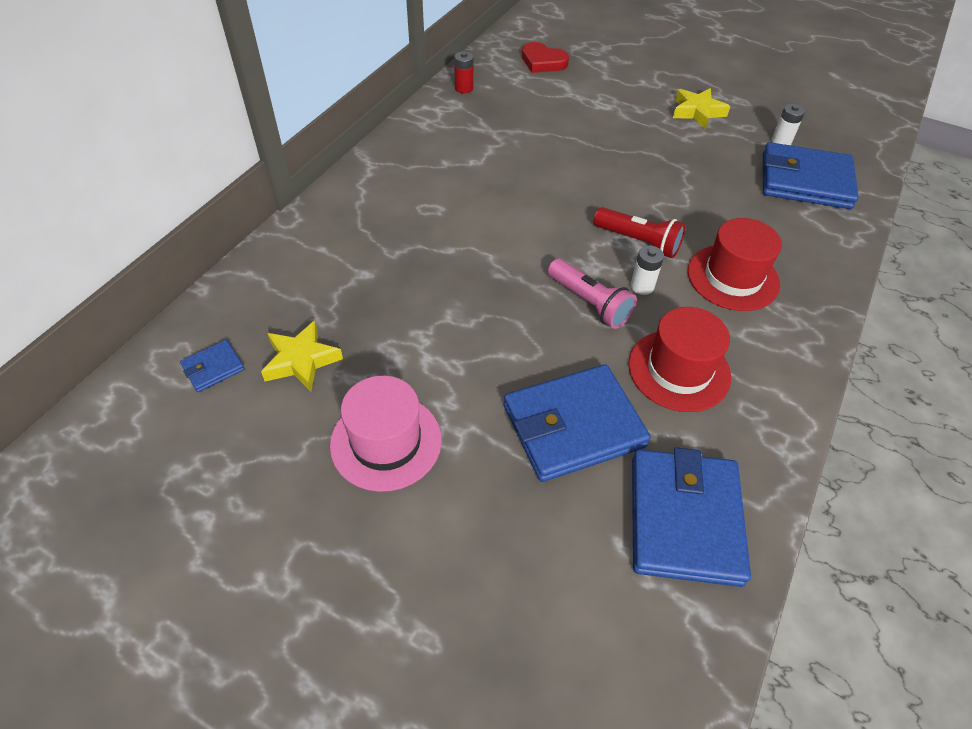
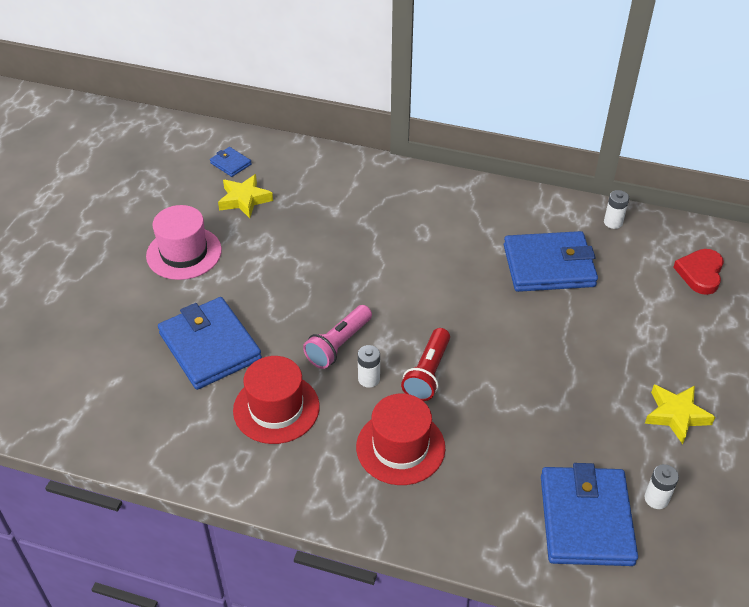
camera: 80 degrees right, 5 degrees down
(464, 88) = (613, 222): red battery -> white battery
(684, 519) = (137, 415): blue wallet -> blue wallet (549, 266)

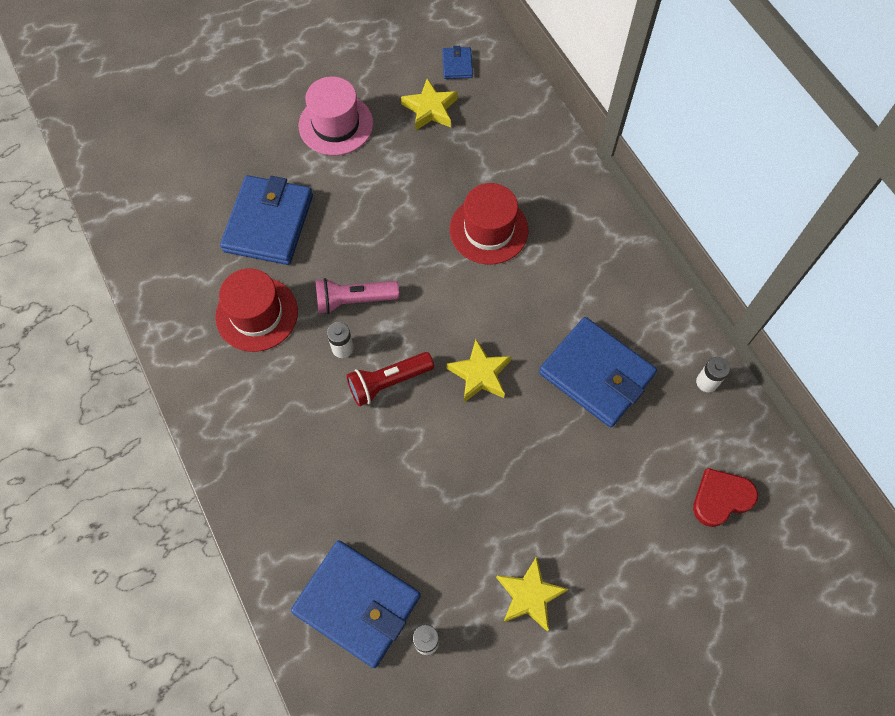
camera: 45 degrees right, 20 degrees up
(400, 447) = (301, 423): red hat -> red hat (488, 230)
(480, 321) = (480, 374): none -> yellow star
(585, 519) = (357, 604): blue wallet -> blue wallet turned 75 degrees clockwise

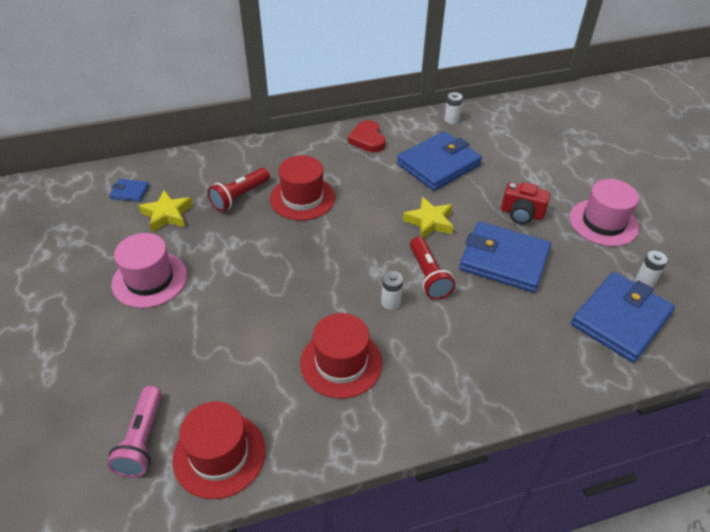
camera: 80 degrees left, 20 degrees down
(151, 238) = (219, 454): none -> red hat
(268, 223) = (241, 343): blue wallet -> blue wallet (504, 260)
(354, 300) = (345, 289): pink flashlight -> pink flashlight (142, 440)
(475, 167) = (239, 197): none -> red flashlight
(521, 486) = (521, 214): none -> red camera
(529, 595) = (603, 222): yellow star -> pink hat
(721, 498) = (531, 129): red heart -> red heart (367, 139)

